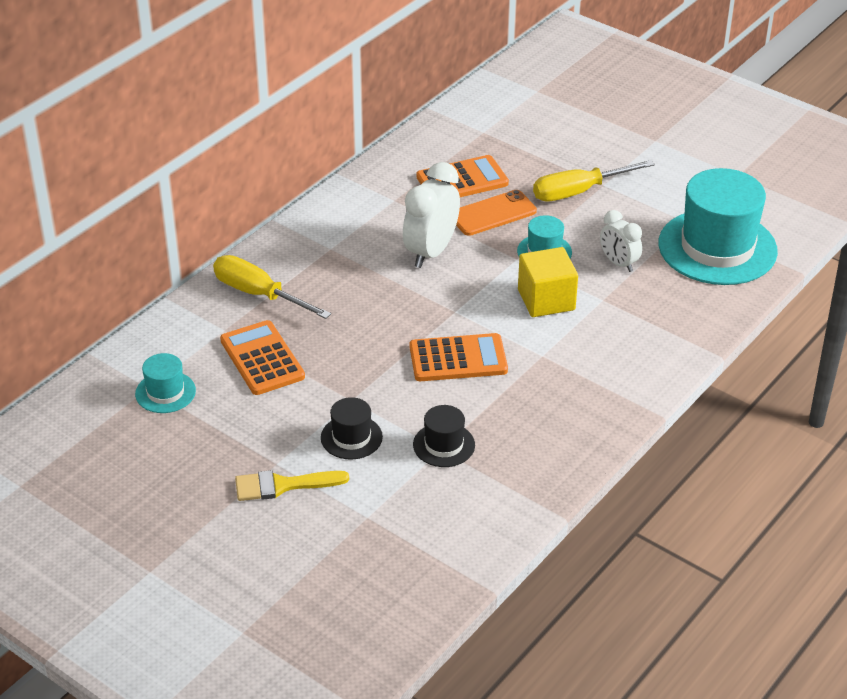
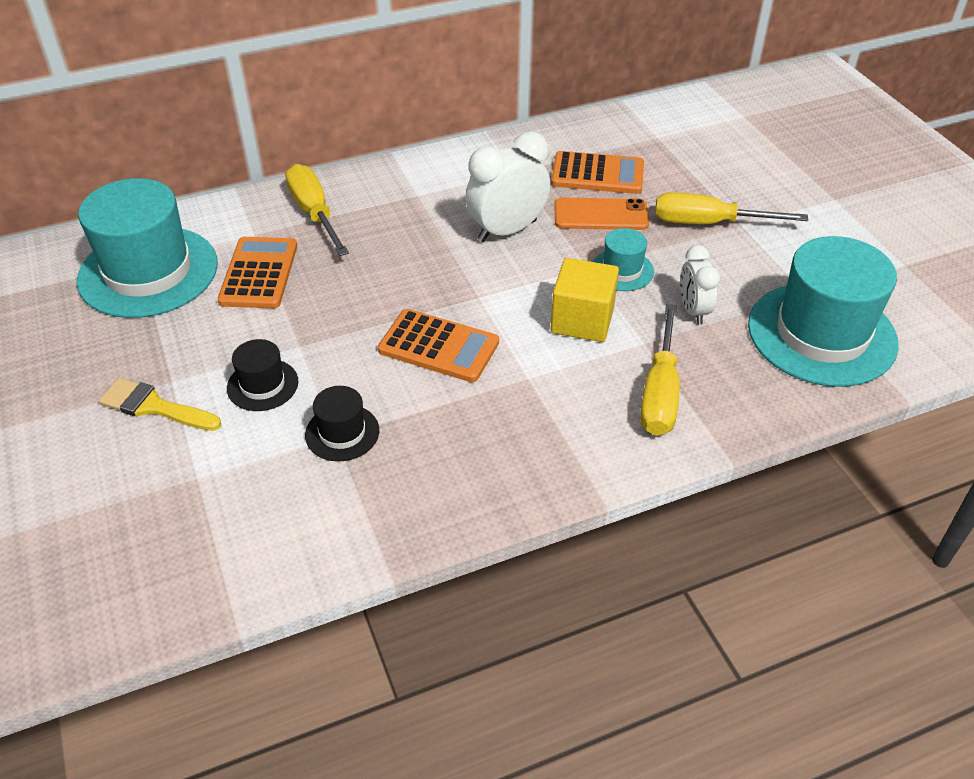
camera: 30 degrees right, 5 degrees up
(165, 392) = (148, 272): turquoise hat -> turquoise hat, size x2.17
(641, 330) = (660, 392): none -> yellow screwdriver

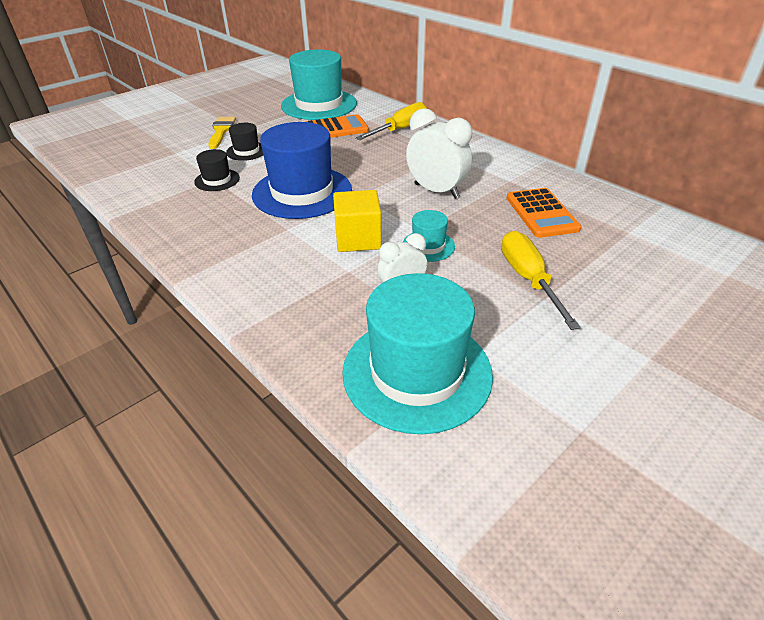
camera: 70 degrees right, 5 degrees down
(438, 346) = (302, 192): orange calculator -> blue hat
(601, 215) = (490, 224): orange phone -> none
(660, 392) = (295, 287): yellow screwdriver -> none

